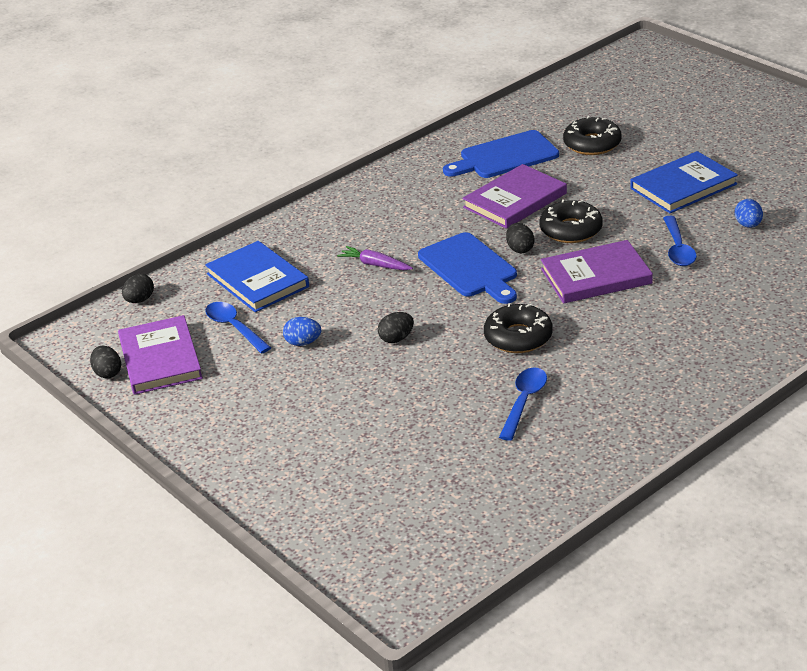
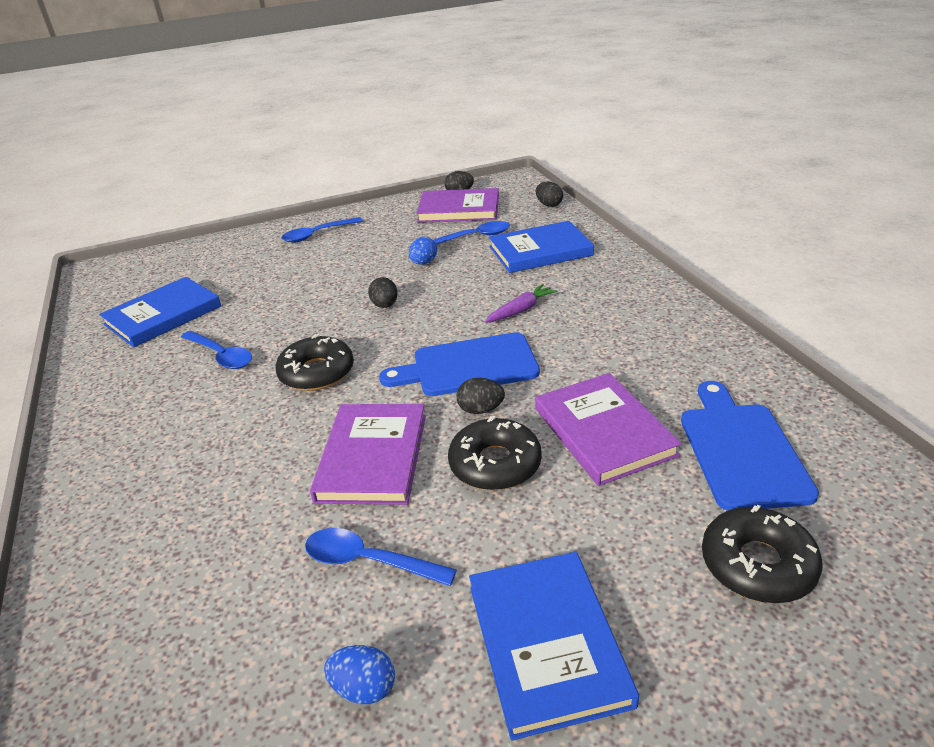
camera: 110 degrees right, 0 degrees up
(251, 447) = (317, 234): none -> blue spoon
(477, 480) = (163, 315): none -> blue book

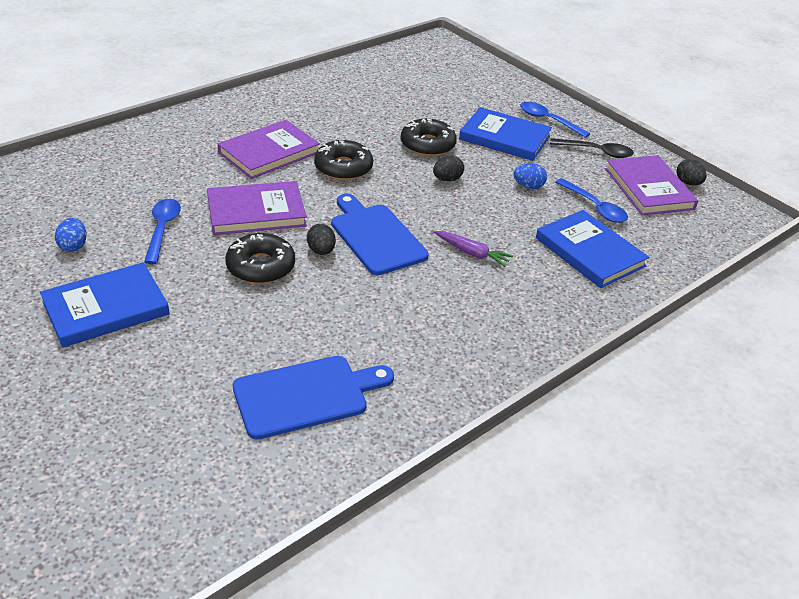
camera: 65 degrees right, 5 degrees up
(163, 315) = (390, 86): blue book -> blue book (504, 138)
(221, 356) = (350, 123): blue spoon -> none
(387, 221) = (596, 152): none -> black spoon
(549, 205) = (700, 246): black egg -> none
(603, 431) = (311, 316): purple book -> purple book (269, 152)
(757, 564) = (180, 402): black donut -> black donut (427, 145)

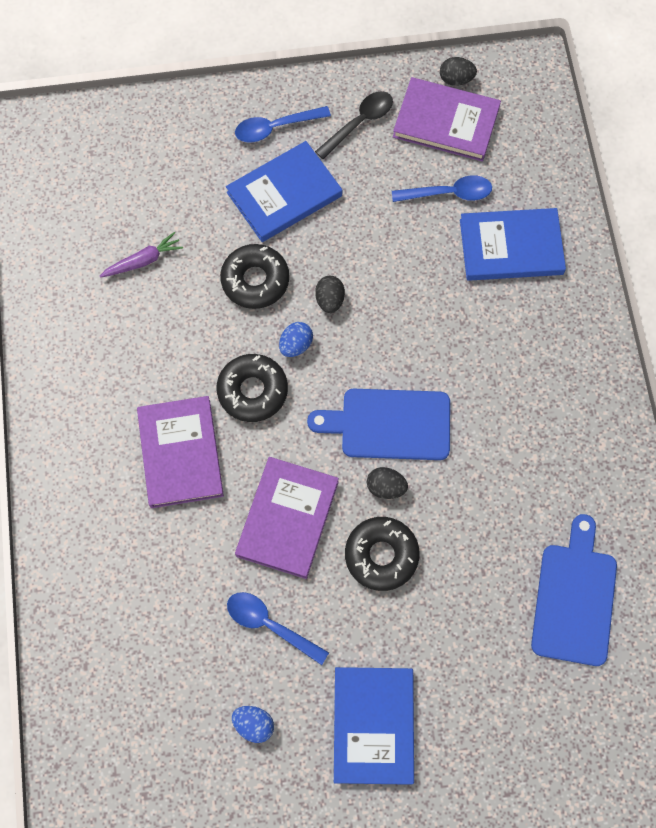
camera: 55 degrees left, 30 degrees up
(472, 253) = (459, 352): purple carrot -> purple carrot (143, 261)
(528, 186) = (383, 230): blue egg -> blue egg (296, 345)

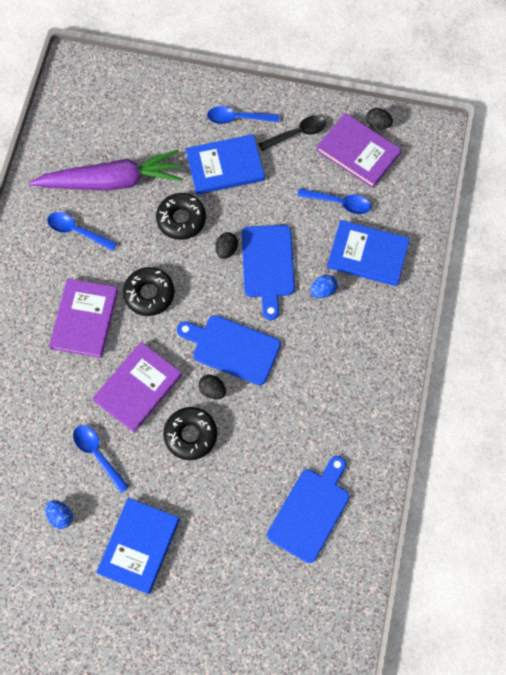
camera: 20 degrees right, 0 degrees up
(124, 341) = (77, 231): none -> blue spoon
(143, 261) = (111, 181): purple carrot -> purple carrot, size x2.40
(296, 345) = (191, 273): blue egg -> blue egg (323, 290)
(391, 302) = (268, 265): none -> blue cutting board

